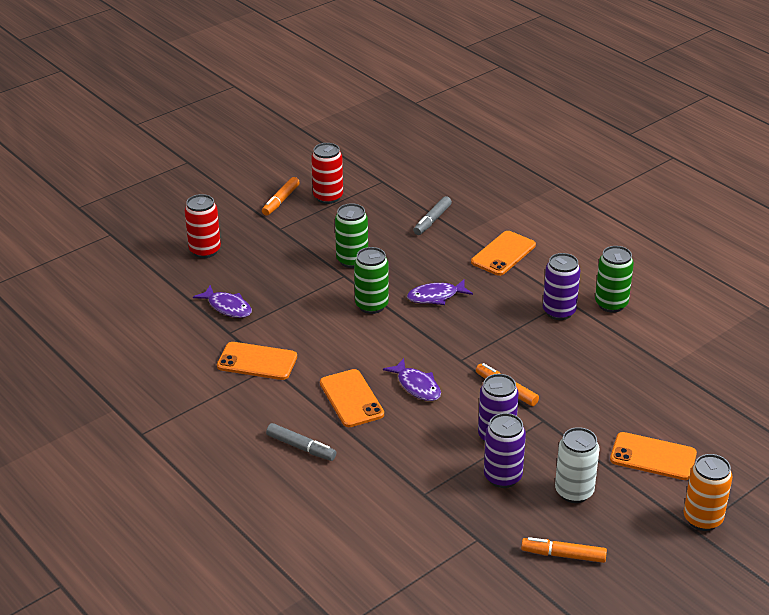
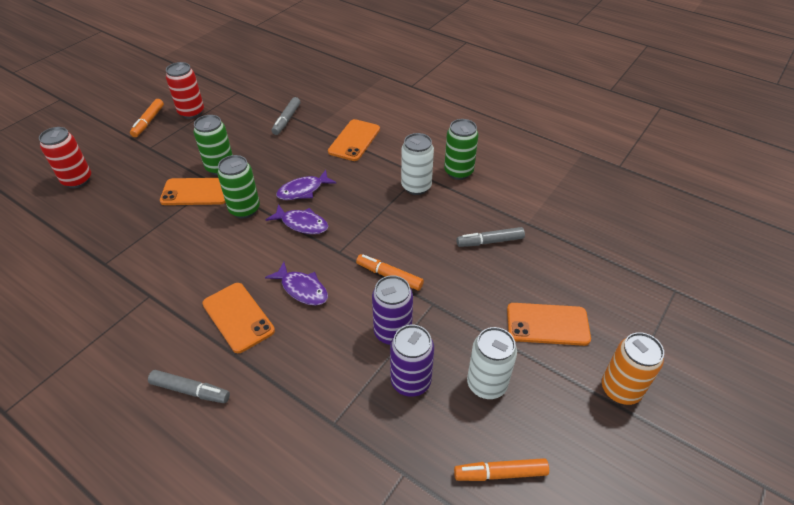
camera: 15 degrees left, 10 degrees up
(227, 307) = (101, 235): purple fish -> purple fish (302, 224)
(257, 361) = (135, 292): orange phone -> orange phone (196, 192)
(559, 312) = (416, 187): purple can -> white can
(621, 376) = (490, 241): none -> grey marker

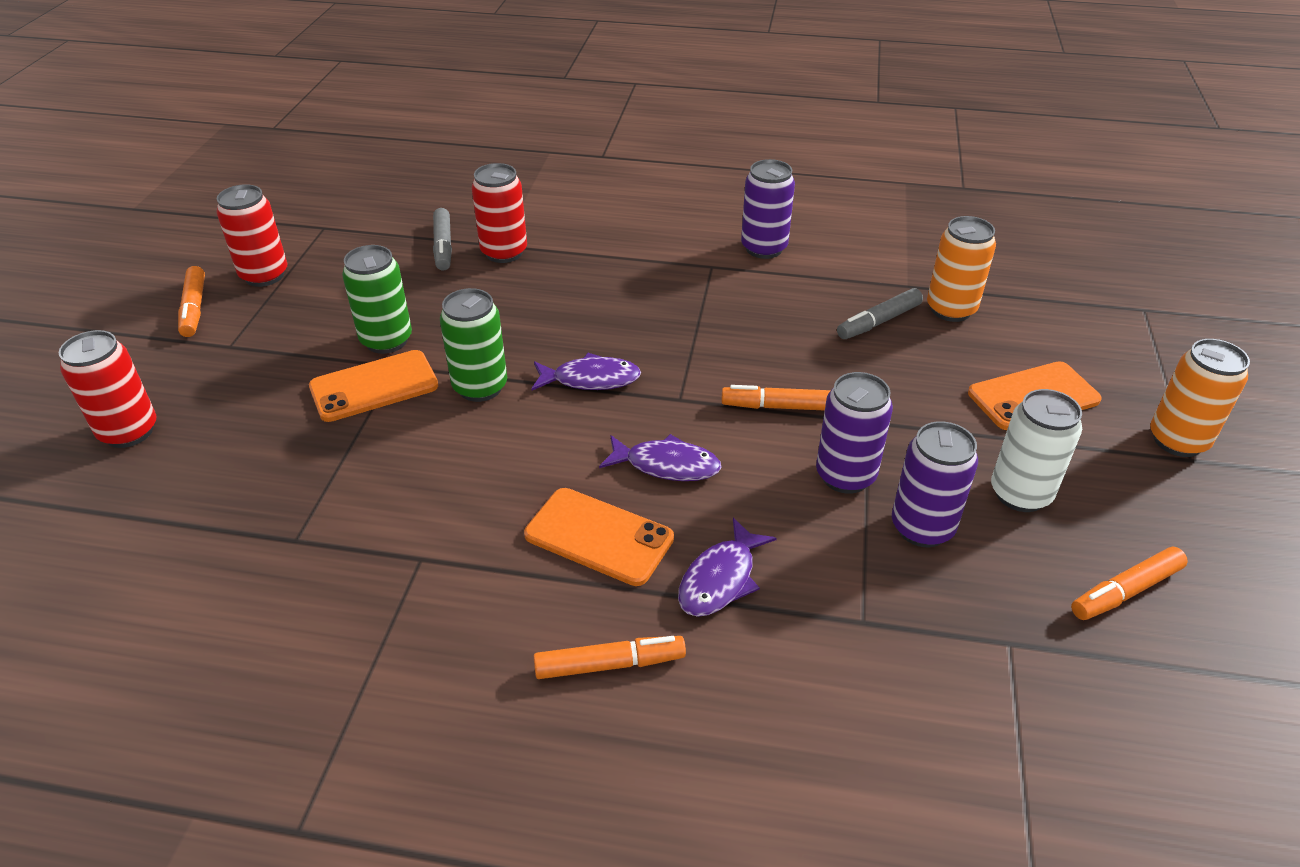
camera: 25 degrees left, 5 degrees down
(190, 390) = (609, 664): grey marker -> orange marker
(303, 190) = (553, 334): purple fish -> purple fish (720, 579)
(314, 132) = (504, 252): none -> red can
(354, 140) = (576, 247): orange phone -> none
(416, 187) = (720, 283): white can -> none
(458, 172) = (764, 248): green can -> purple can
(542, 248) = (951, 309): none -> orange can

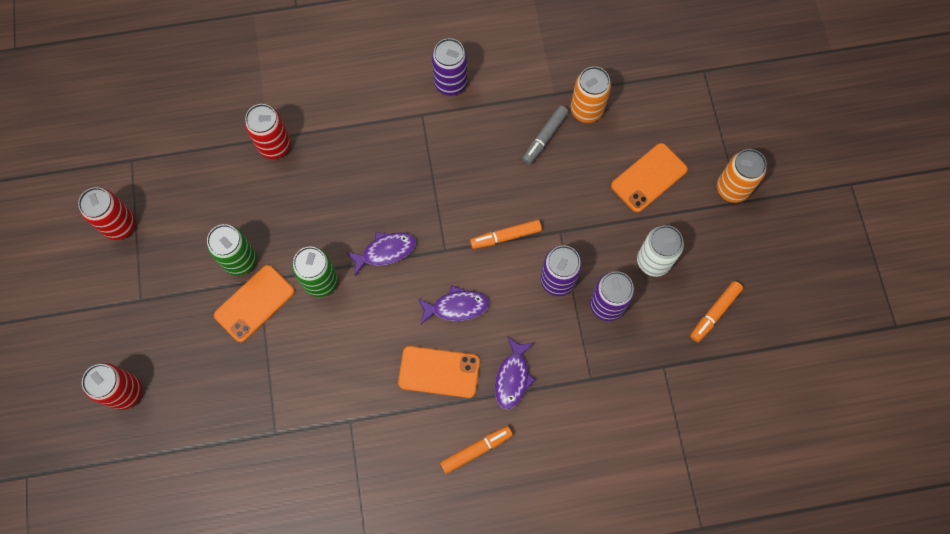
camera: 20 degrees left, 30 degrees up
(194, 308) = (93, 273): orange marker -> none
(443, 246) = (228, 152): grey marker -> none

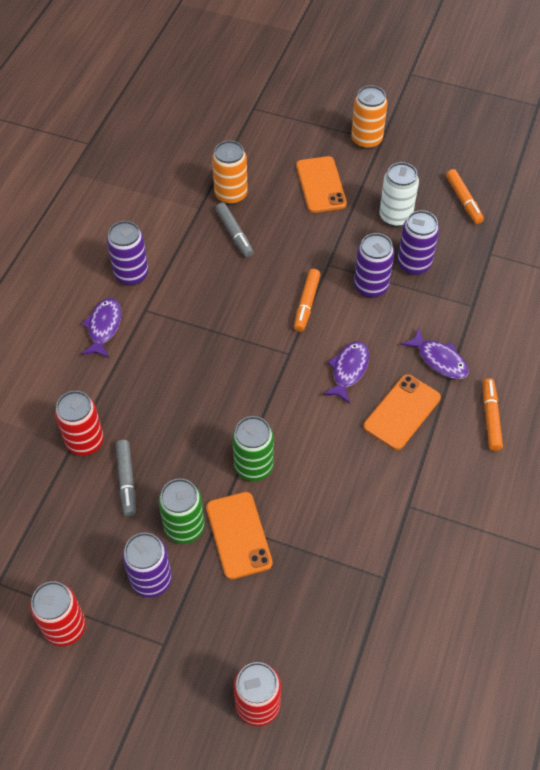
camera: 60 degrees left, 15 degrees down
(185, 262) = (151, 580): none -> purple can
(258, 195) = (126, 480): none -> grey marker
(385, 251) = (259, 400): purple fish -> purple fish (104, 327)

